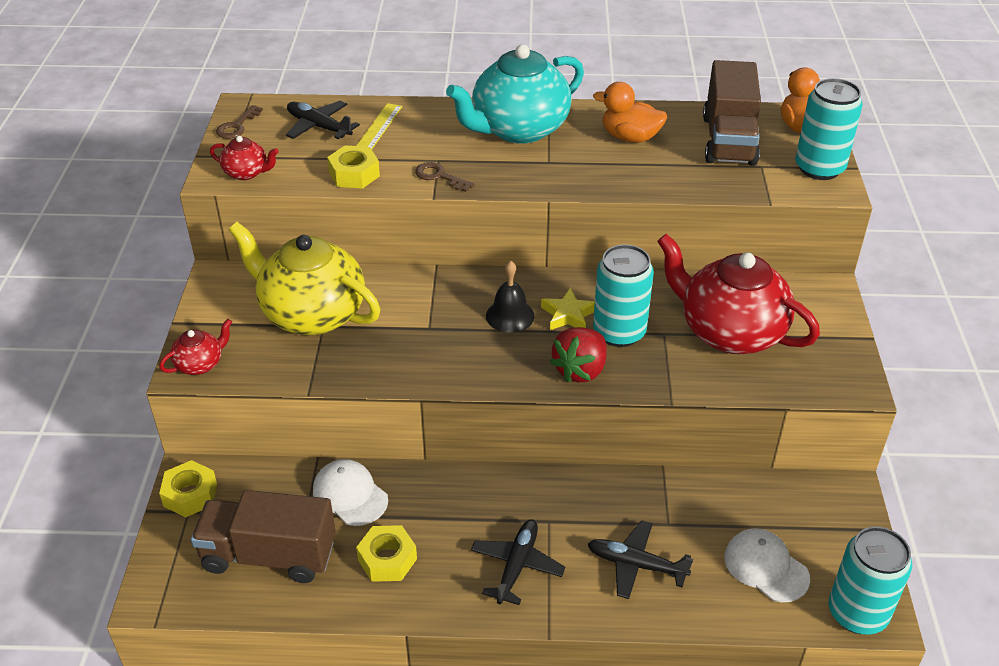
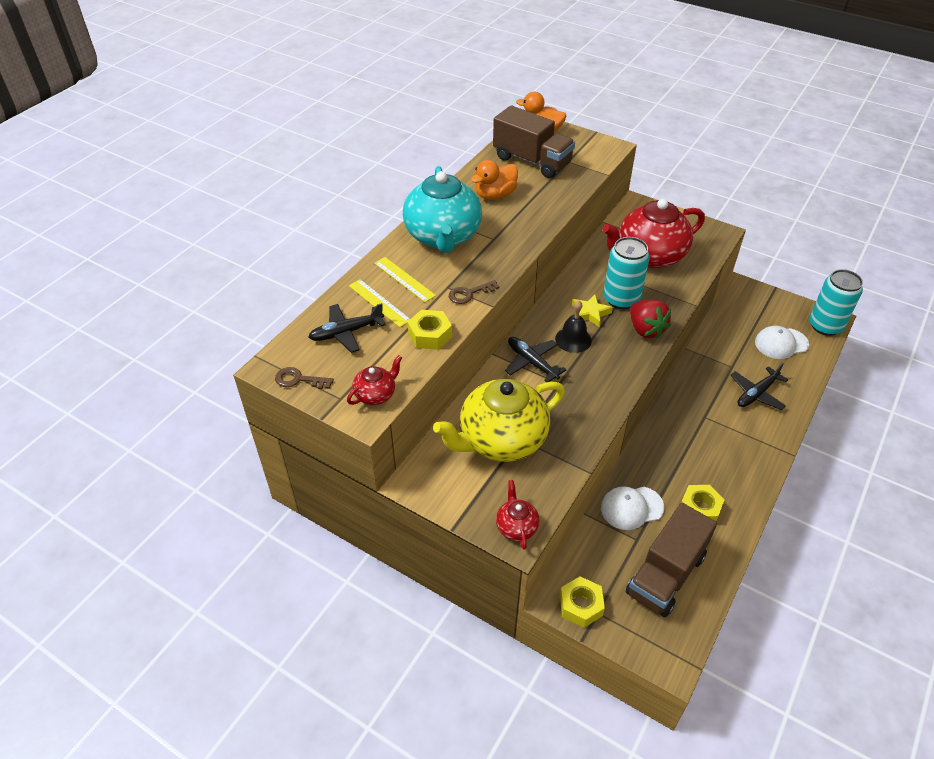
camera: 60 degrees left, 5 degrees up
(237, 126) = (299, 379): brown key -> brown key turned 135 degrees clockwise
(426, 130) = (404, 279): none -> yellow ruler
(517, 566) = (734, 446): black plane -> black plane (532, 363)
(819, 168) = (587, 143): turquoise can -> none

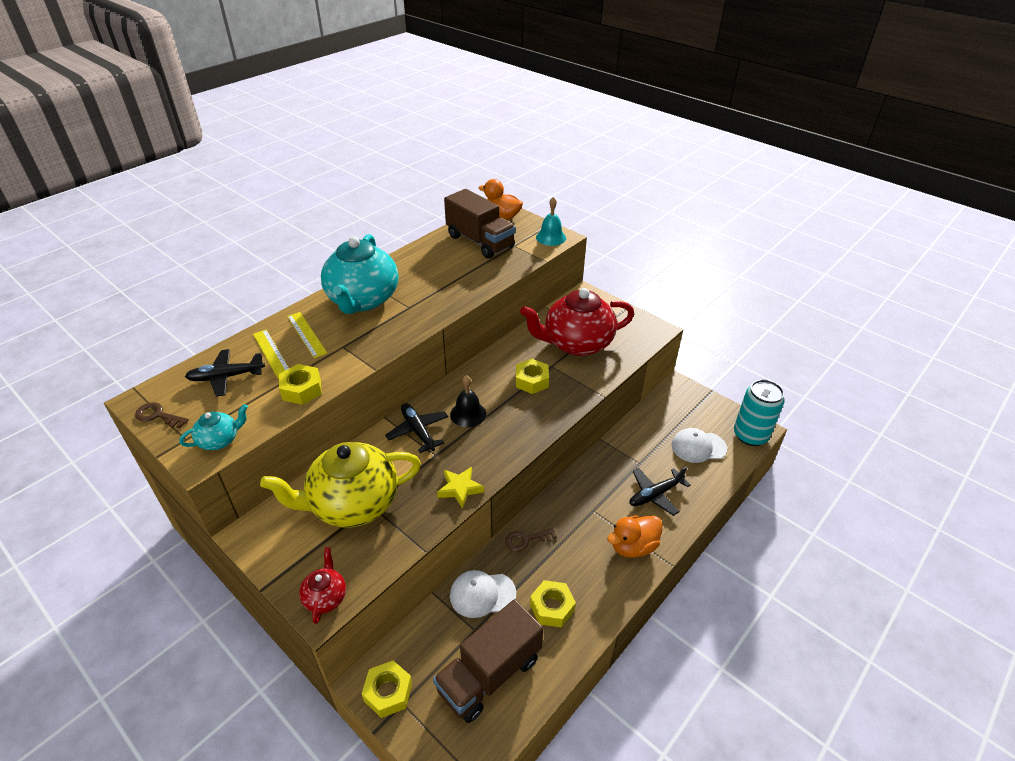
camera: 10 degrees right, 5 degrees down
(376, 394) = (220, 440): red teapot -> turquoise teapot
(469, 293) = (359, 355): brown key -> brown key (526, 540)
(495, 195) = (430, 268): orange duck -> orange duck (633, 546)
(590, 313) = (495, 391): yellow star -> yellow star (460, 489)
(601, 148) = (551, 237): none -> turquoise bell
(621, 299) = (532, 381): turquoise can -> yellow nut
(645, 329) = (543, 414): red strawberry -> none

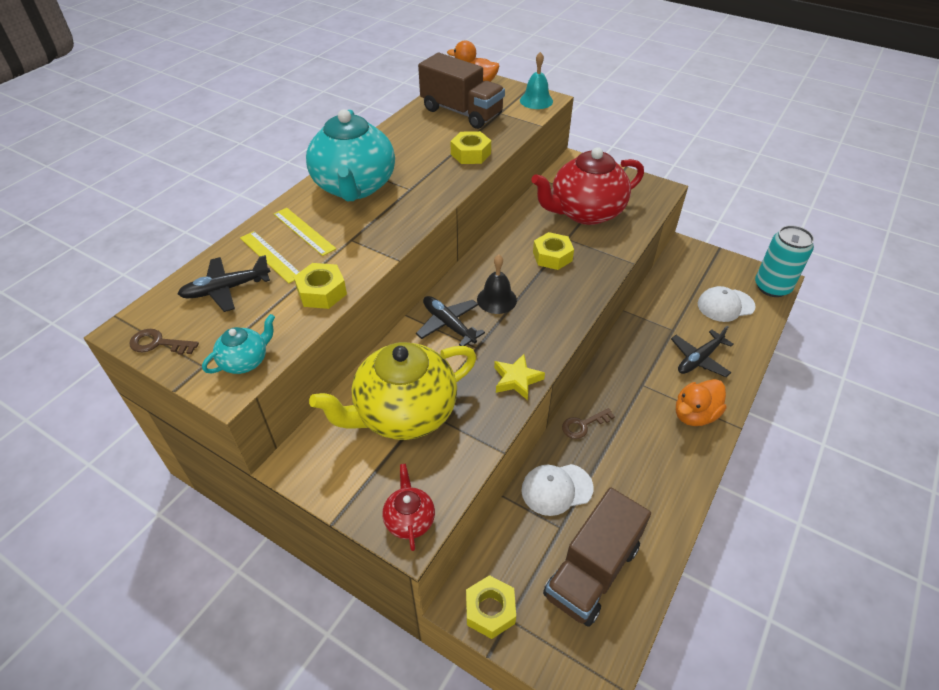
camera: 10 degrees left, 5 degrees up
(552, 607) = (633, 490): yellow nut -> yellow nut (470, 154)

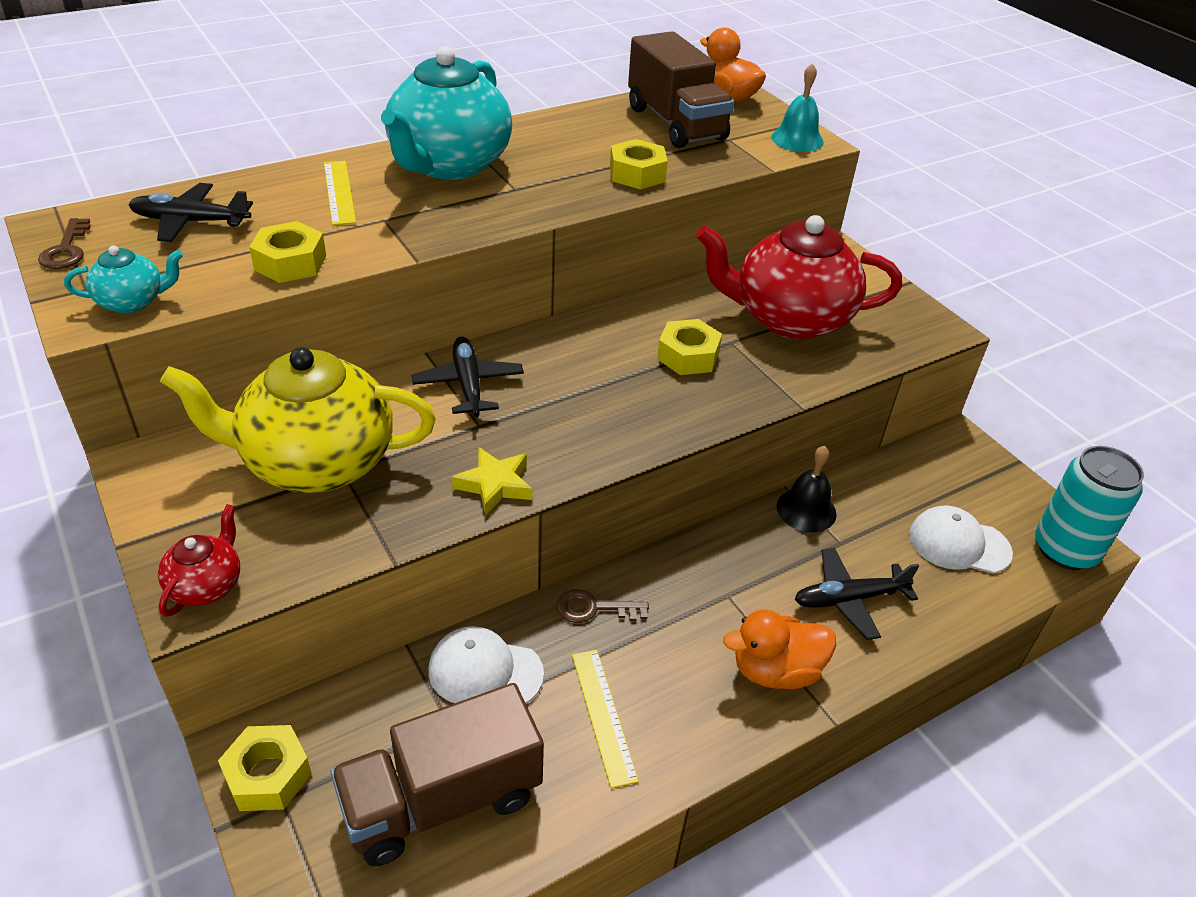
camera: 25 degrees right, 5 degrees down
(158, 343) = (66, 249): brown key -> brown key turned 135 degrees counterclockwise
(270, 256) = (274, 205): yellow ruler -> yellow ruler (603, 715)
(496, 299) = (560, 379): black bell -> black bell (806, 510)

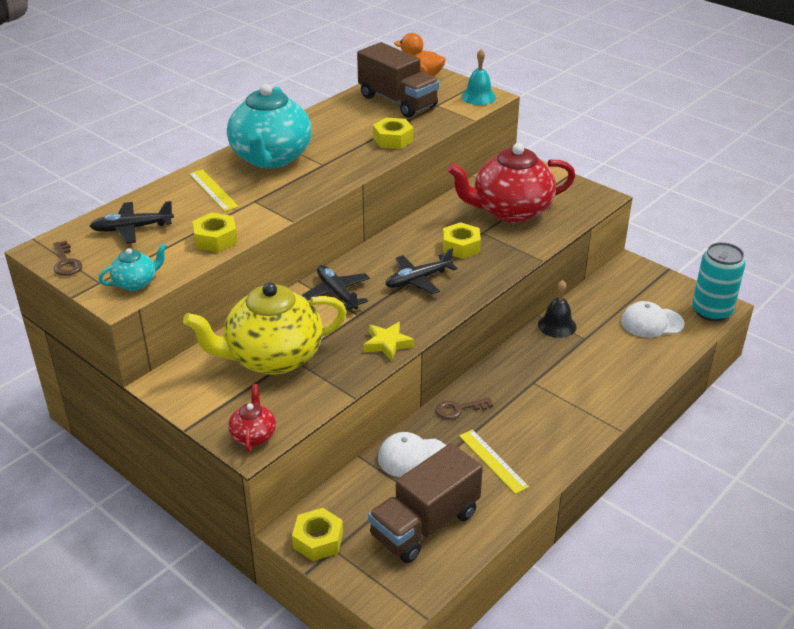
camera: 15 degrees left, 5 degrees down
(775, 671) = (578, 414): orange duck -> none
(849, 599) = (602, 367): black plane -> black plane (418, 280)

